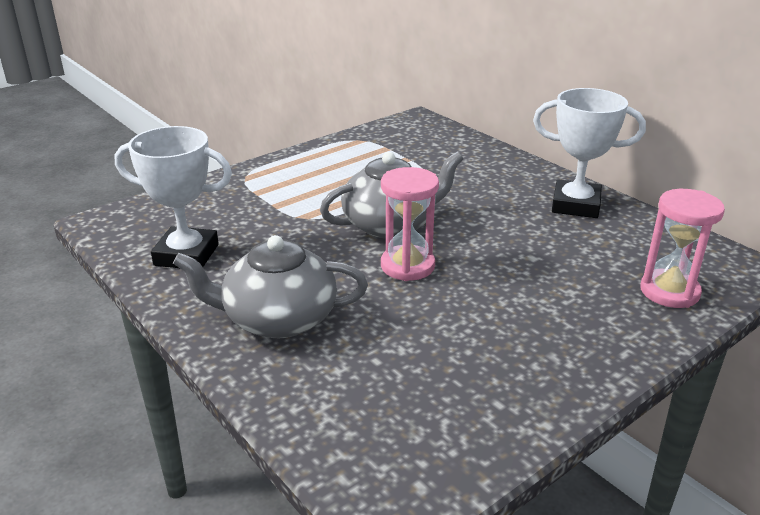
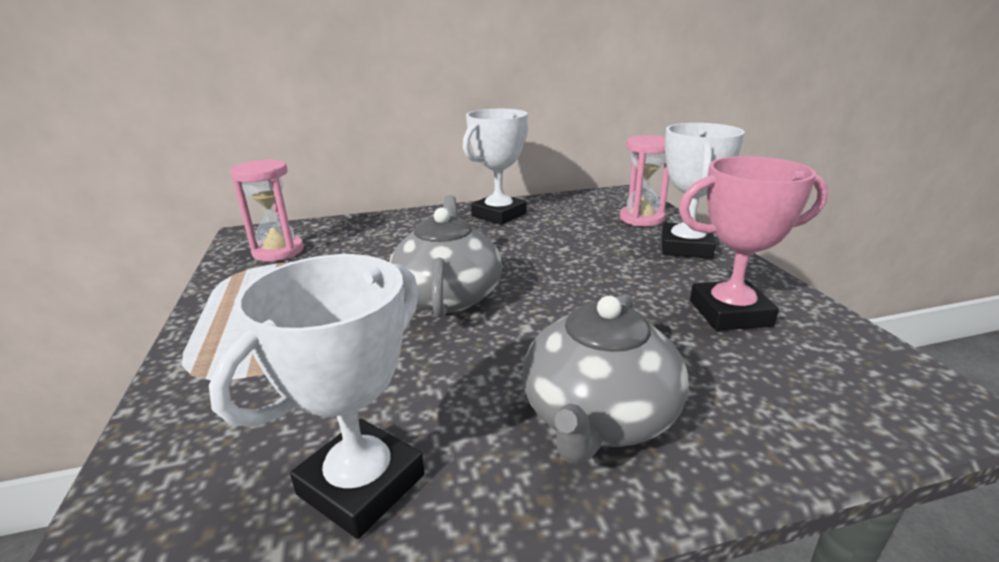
camera: 65 degrees left, 5 degrees down
(407, 266) = (537, 304): pink hourglass -> pink hourglass (278, 251)
(472, 370) = (730, 313): none -> pink trophy
(612, 332) = (686, 247): none -> white trophy

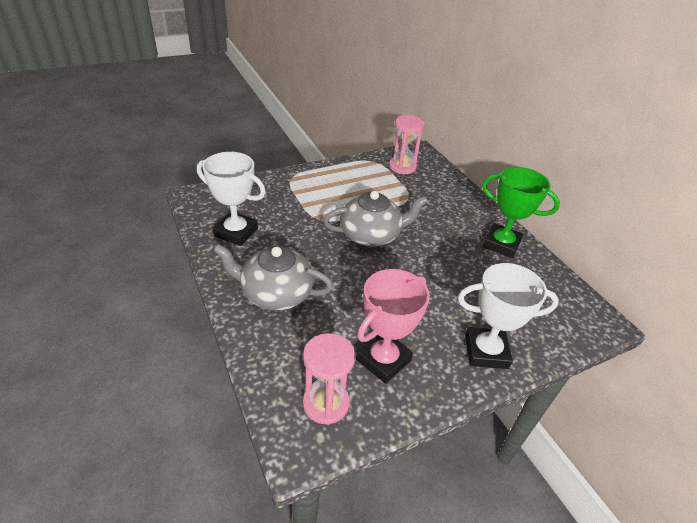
camera: 75 degrees right, 15 degrees up
(499, 215) = (501, 244): white trophy -> green trophy
(641, 218) = (538, 329): pink hourglass -> pink hourglass (326, 403)
(730, 313) = (383, 360): pink trophy -> pink trophy turned 60 degrees clockwise

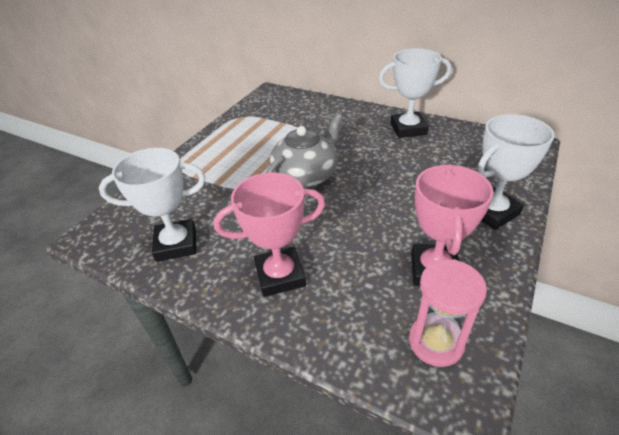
camera: 30 degrees left, 0 degrees up
(276, 293) = (280, 275): grey teapot -> pink trophy
(402, 167) = (269, 110): pink hourglass -> none
(501, 244) = (408, 129): green trophy -> white trophy

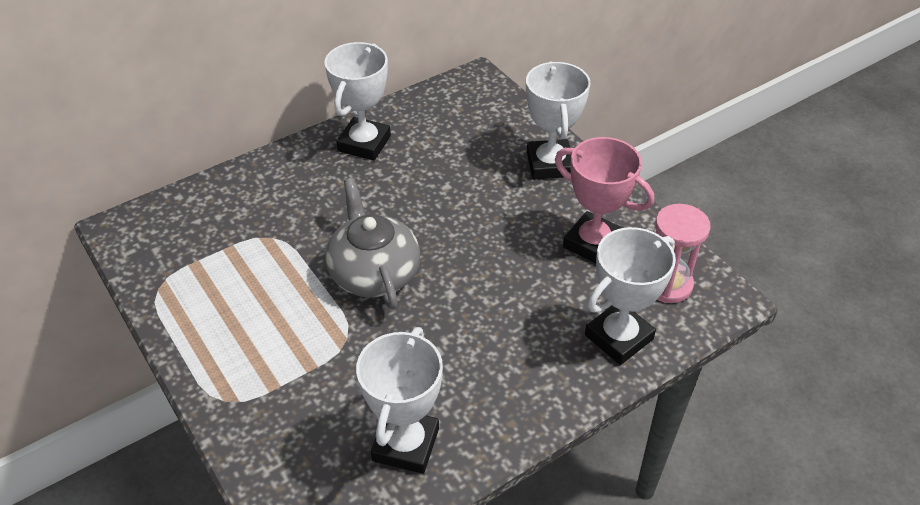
camera: 65 degrees left, 5 degrees up
(280, 275) = (525, 360): pink trophy -> none
(343, 327) = (618, 337): none -> white trophy

